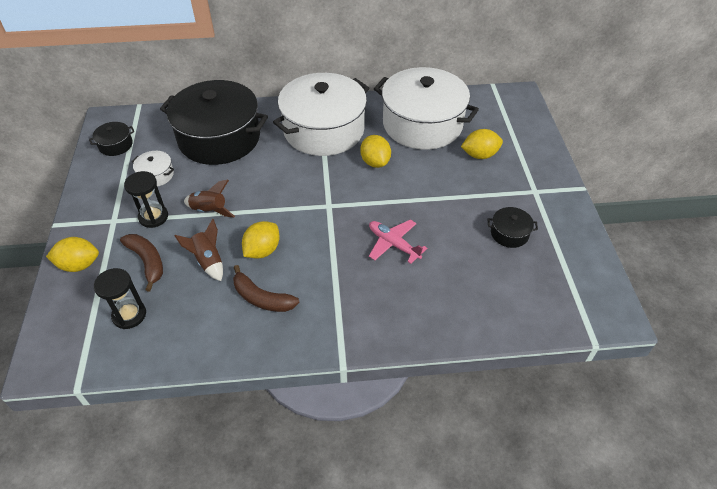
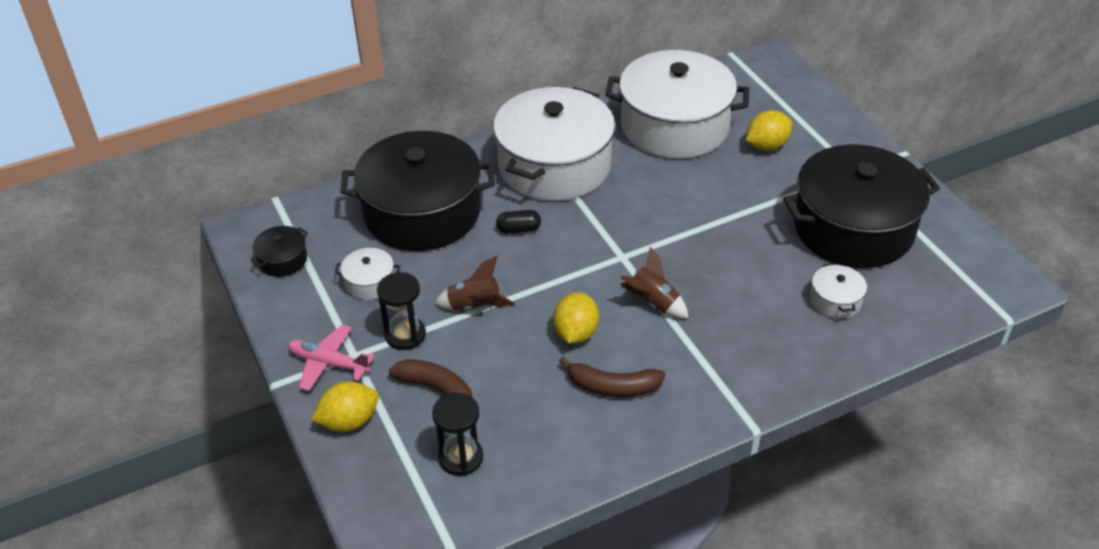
camera: 20 degrees left, 5 degrees down
(208, 261) = (516, 365): brown rocket -> brown rocket (653, 302)
(272, 166) = (518, 229): none -> black capsule
(375, 162) = (645, 188): yellow lemon -> none
(393, 244) = (728, 279): pink plane -> pink plane (328, 363)
(463, 285) = (835, 300): none -> white pot
(509, 233) = (853, 228): black pot -> black pot, size x2.48

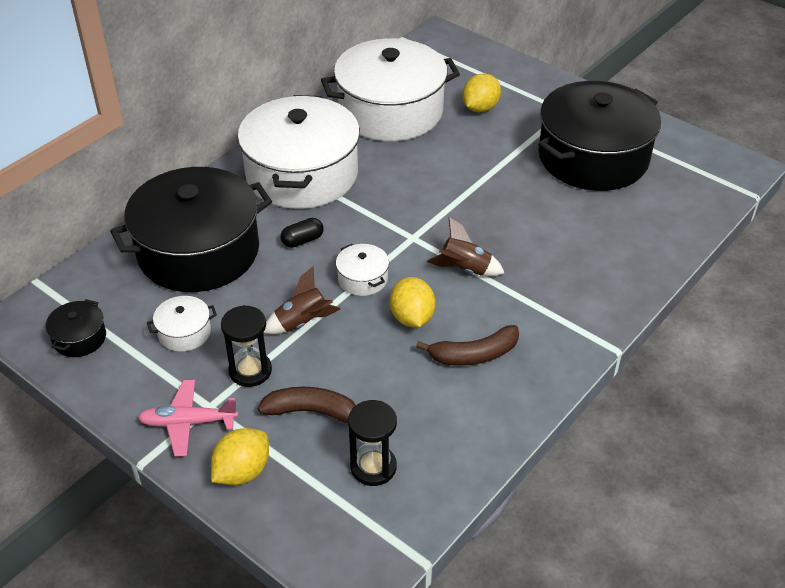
camera: 25 degrees left, 0 degrees up
(835, 300) = (615, 221): white pot -> white pot (363, 279)

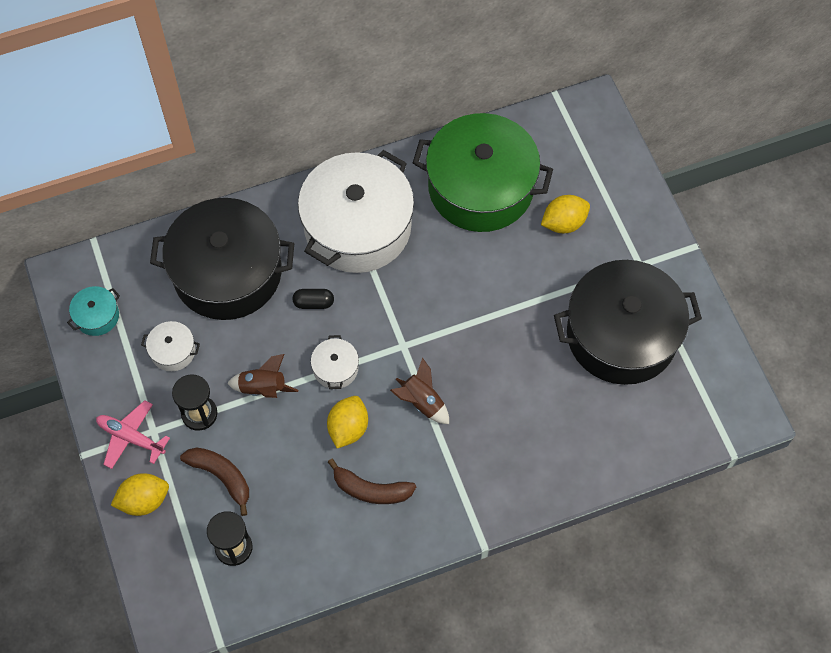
camera: 30 degrees right, 20 degrees up
(79, 338) = (97, 316): black pot -> turquoise pot
(390, 111) = (481, 187): white pot -> green pot

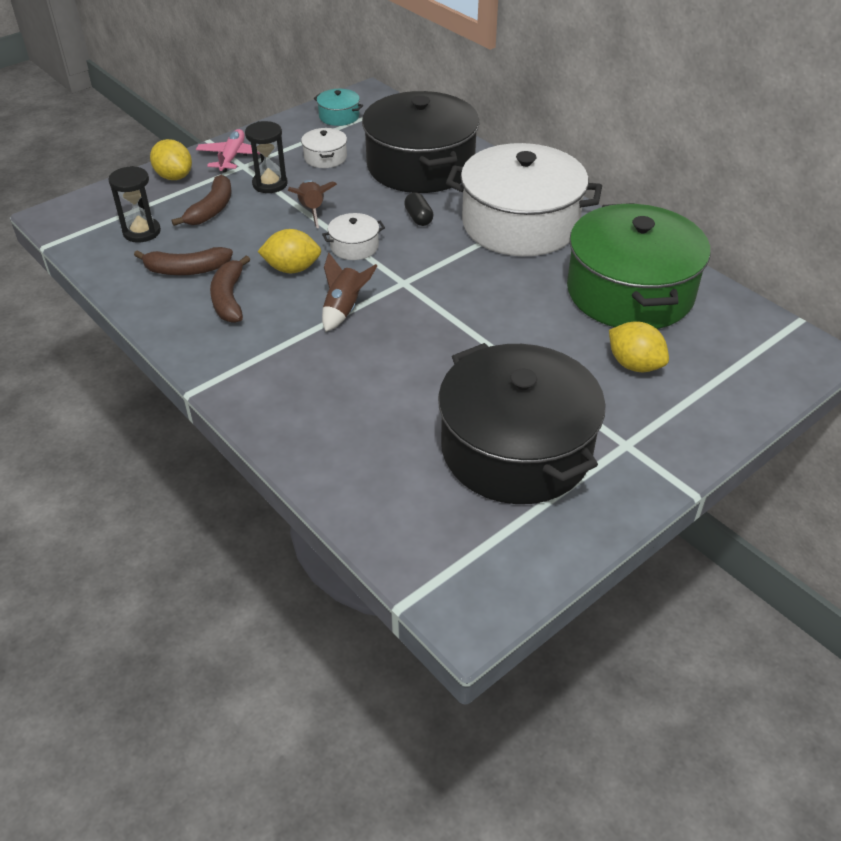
camera: 70 degrees right, 20 degrees down
(313, 517) = (186, 270): none -> brown banana

